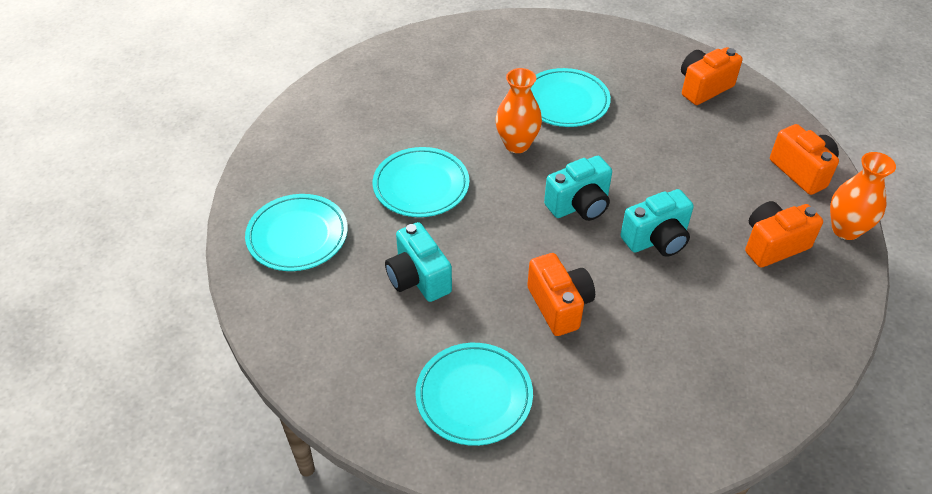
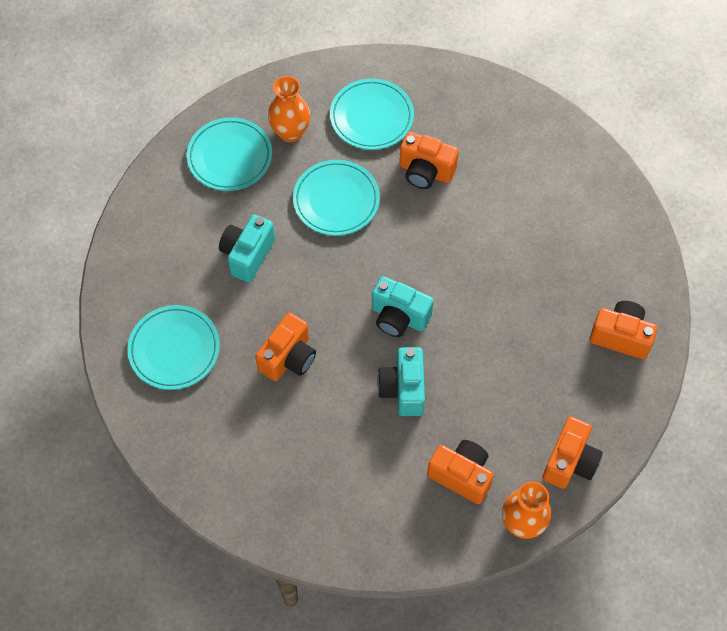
camera: 55 degrees right, 15 degrees up
(449, 117) = (425, 172): none -> orange camera
(517, 144) = (432, 236): orange vase -> orange vase (290, 132)
(565, 101) = (512, 242): turquoise plate -> turquoise plate (371, 117)
(656, 240) = (403, 389): turquoise camera -> turquoise camera turned 60 degrees clockwise

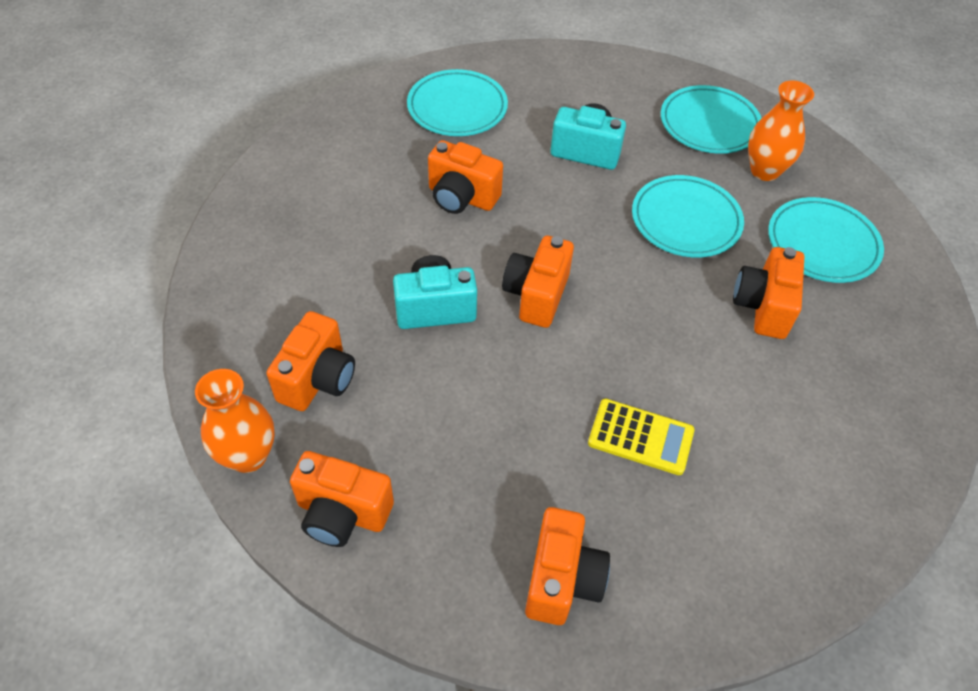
camera: 80 degrees right, 10 degrees down
(399, 317) = (536, 295): turquoise camera -> orange camera
(525, 272) = (640, 437): none -> yellow calculator

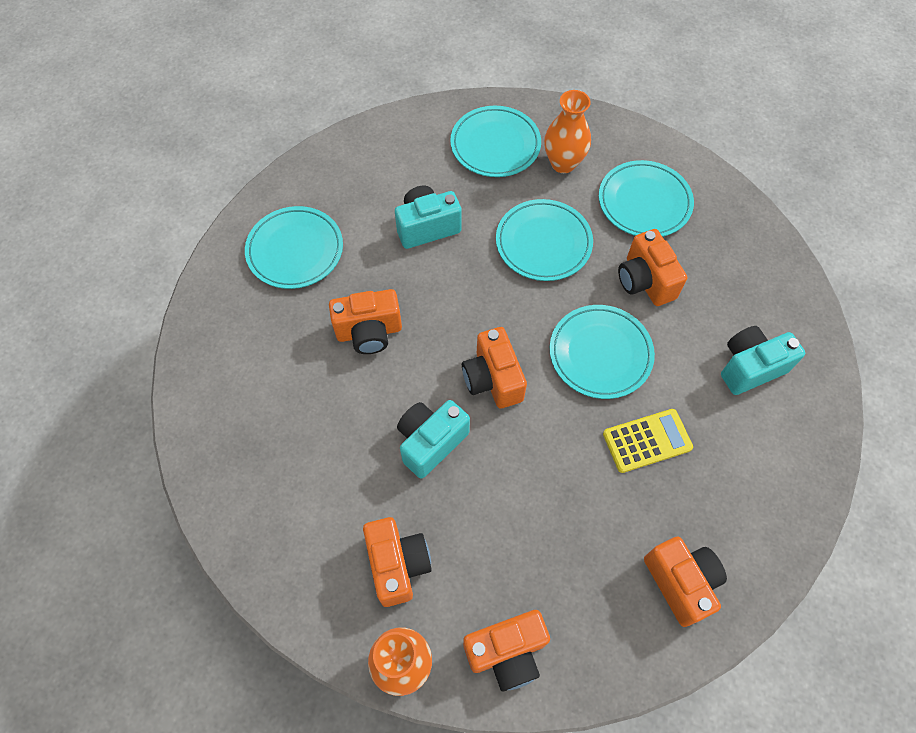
camera: 35 degrees left, 10 degrees up
(660, 338) = (600, 354): none -> turquoise plate
(813, 446) = (750, 367): none -> turquoise camera

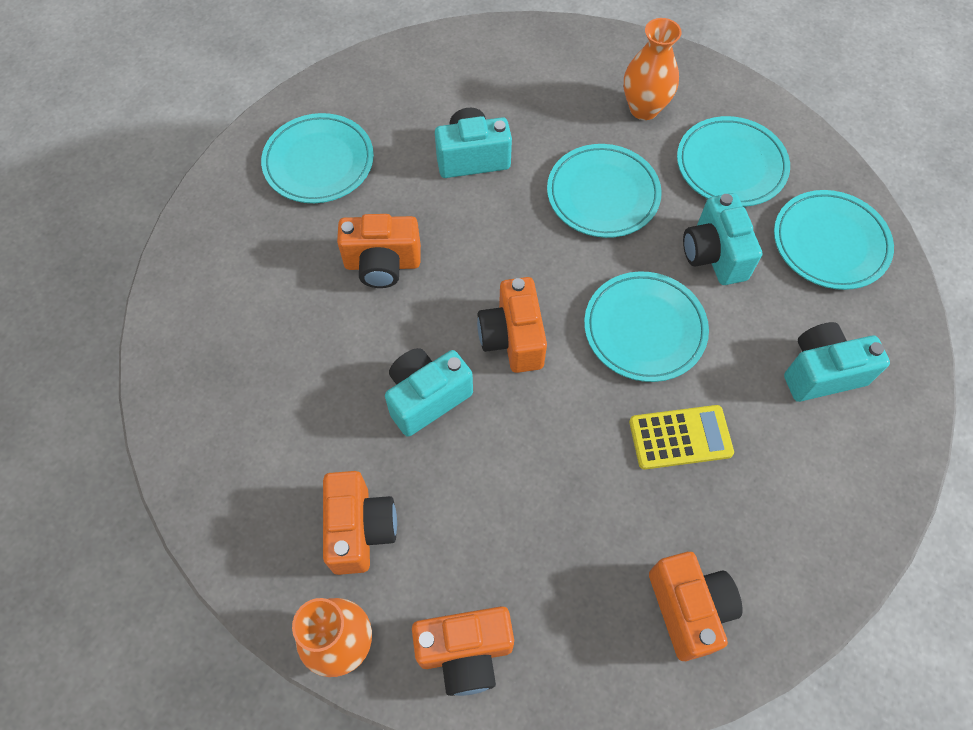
camera: 10 degrees right, 0 degrees up
(495, 145) = (569, 78): turquoise plate -> turquoise plate (830, 243)
(645, 281) = (714, 255): orange camera -> turquoise camera

